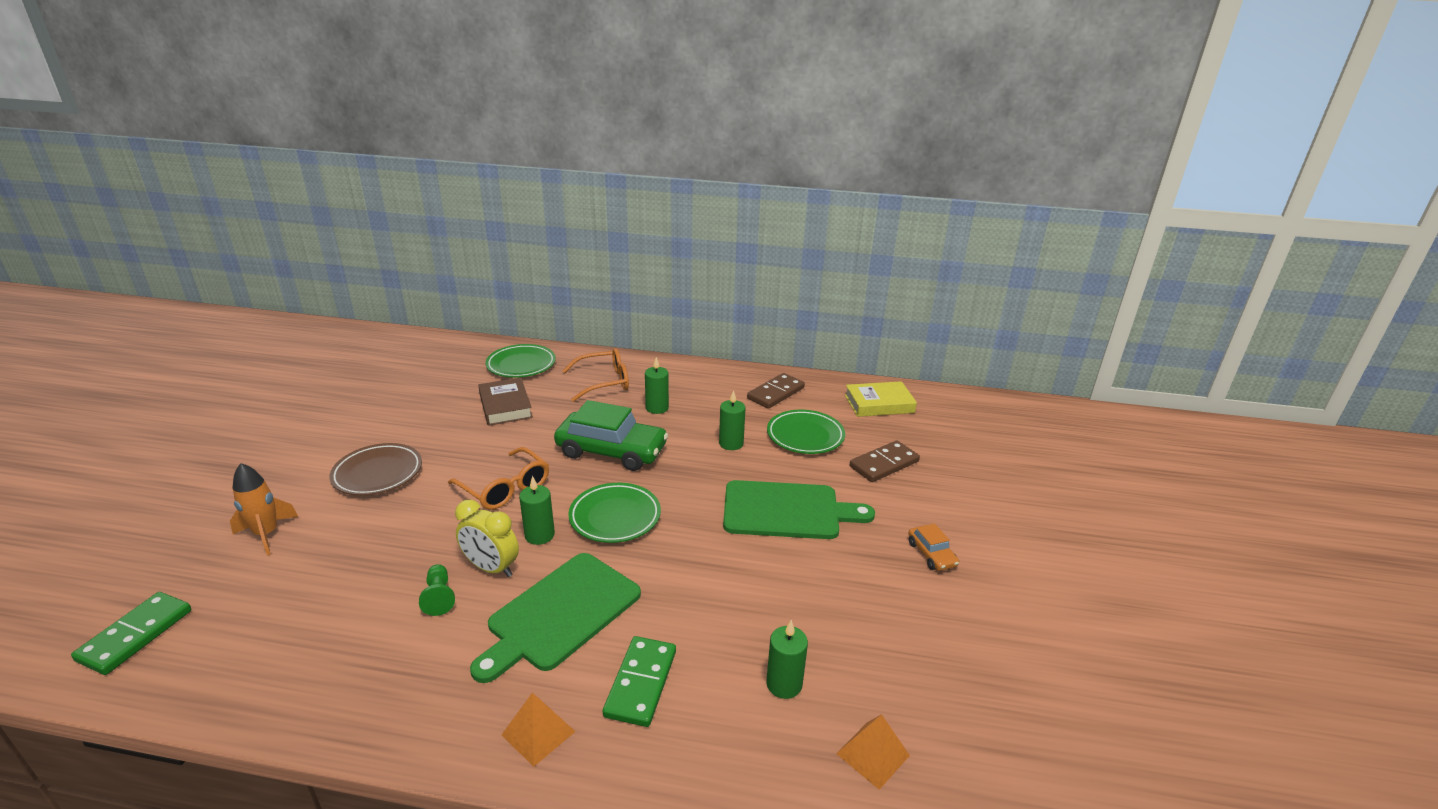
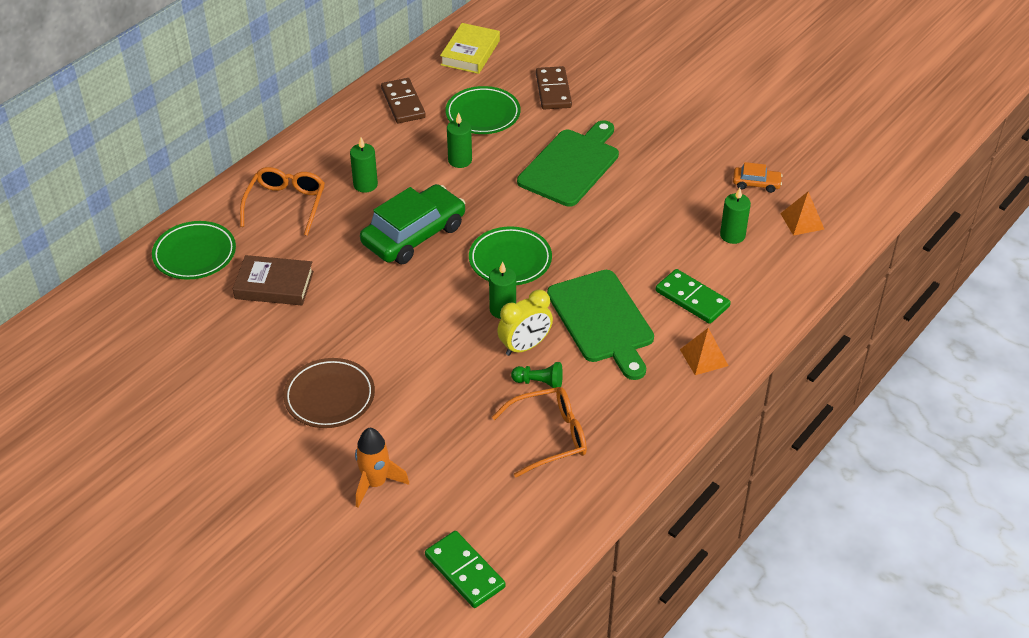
camera: 60 degrees left, 15 degrees up
(505, 488) = (420, 315): orange glasses -> orange glasses (549, 436)
(931, 554) = (666, 118): orange car -> orange car (756, 183)

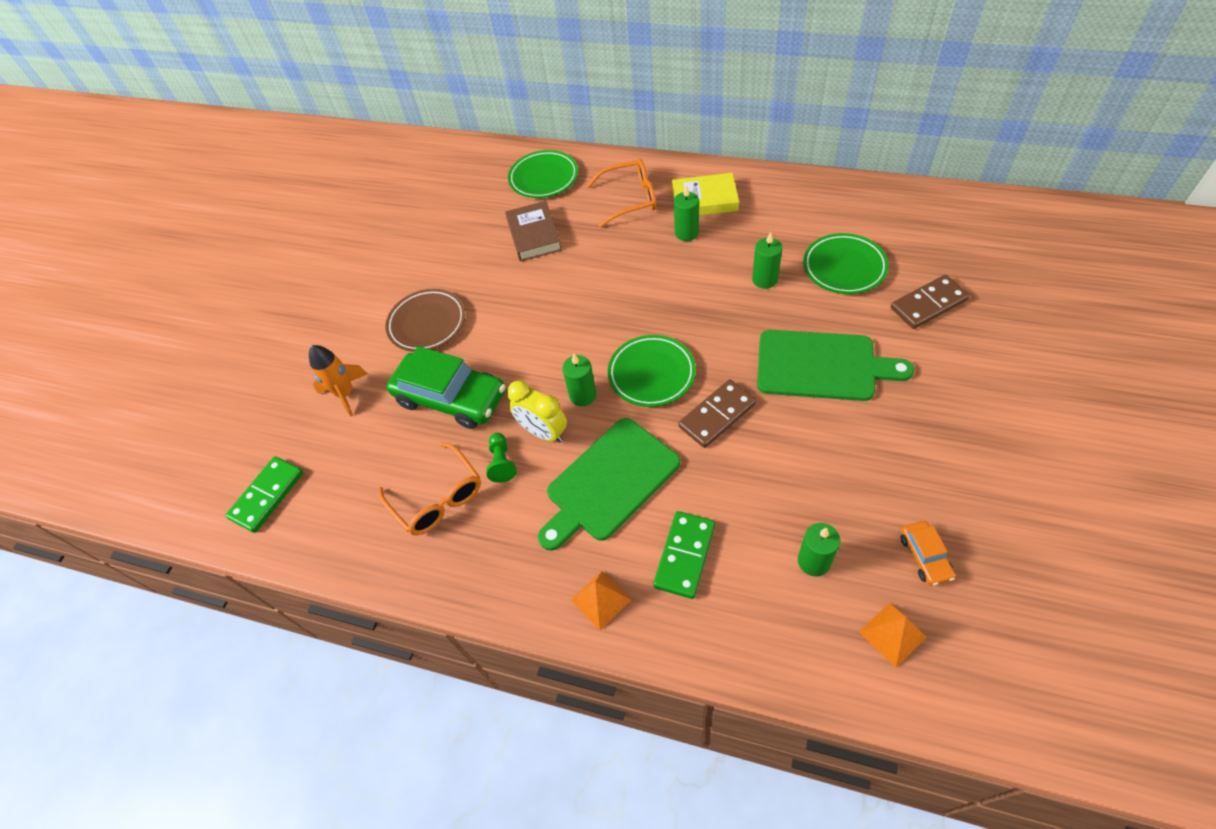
camera: 75 degrees right, 10 degrees up
(403, 103) = (813, 208): brown domino -> brown domino (717, 415)
(414, 235) = (643, 292): green car -> green car (451, 397)
(470, 53) = (929, 219): yellow book -> yellow book (704, 200)

